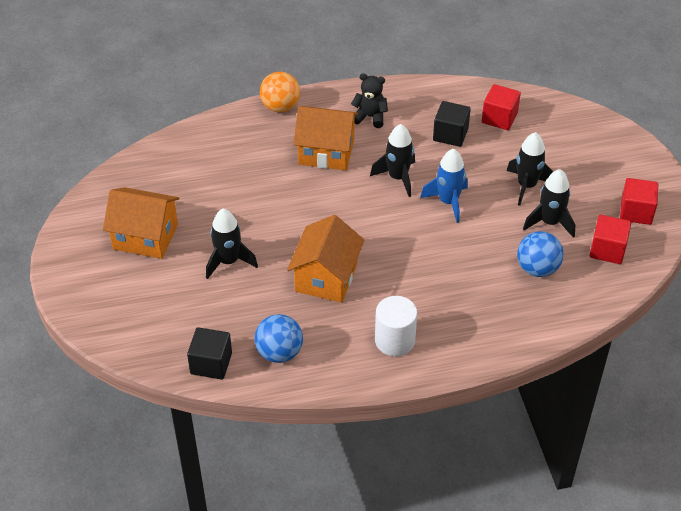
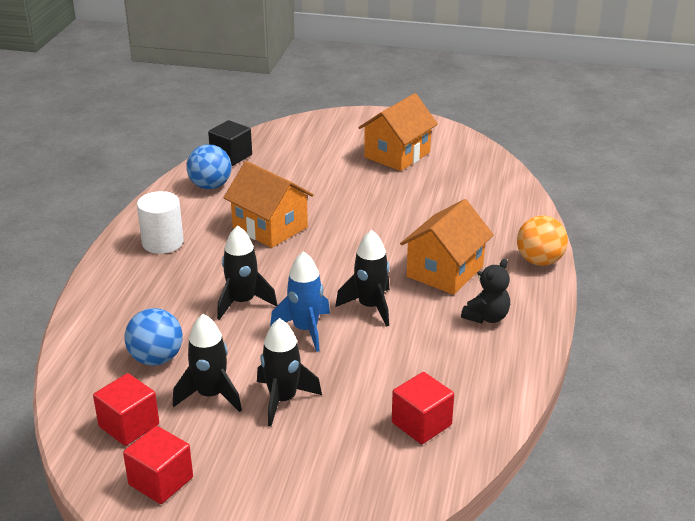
camera: 115 degrees right, 15 degrees down
(228, 261) = (334, 185): black rocket -> black rocket (242, 302)
(450, 134) = (416, 369): black cube -> none

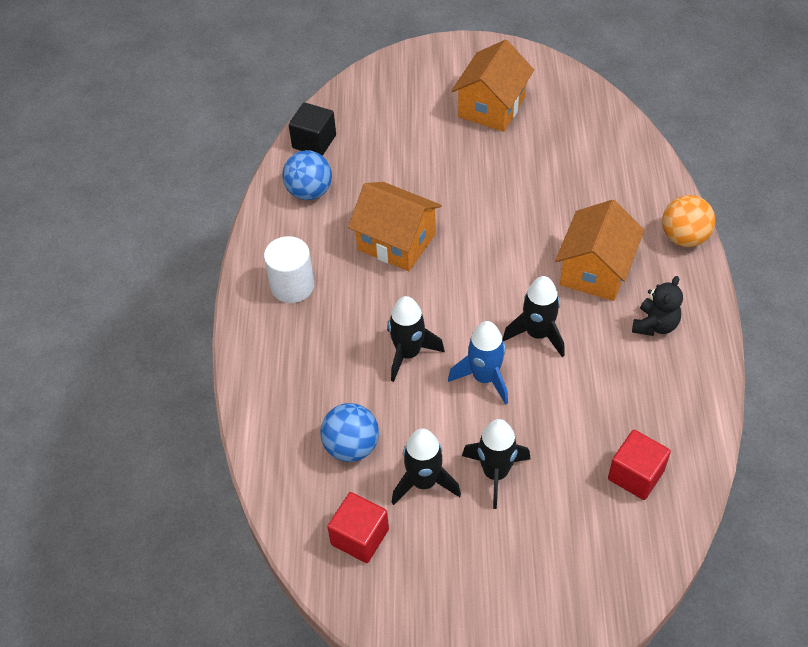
camera: 10 degrees left, 20 degrees up
(161, 481) = (418, 597): red cube -> none

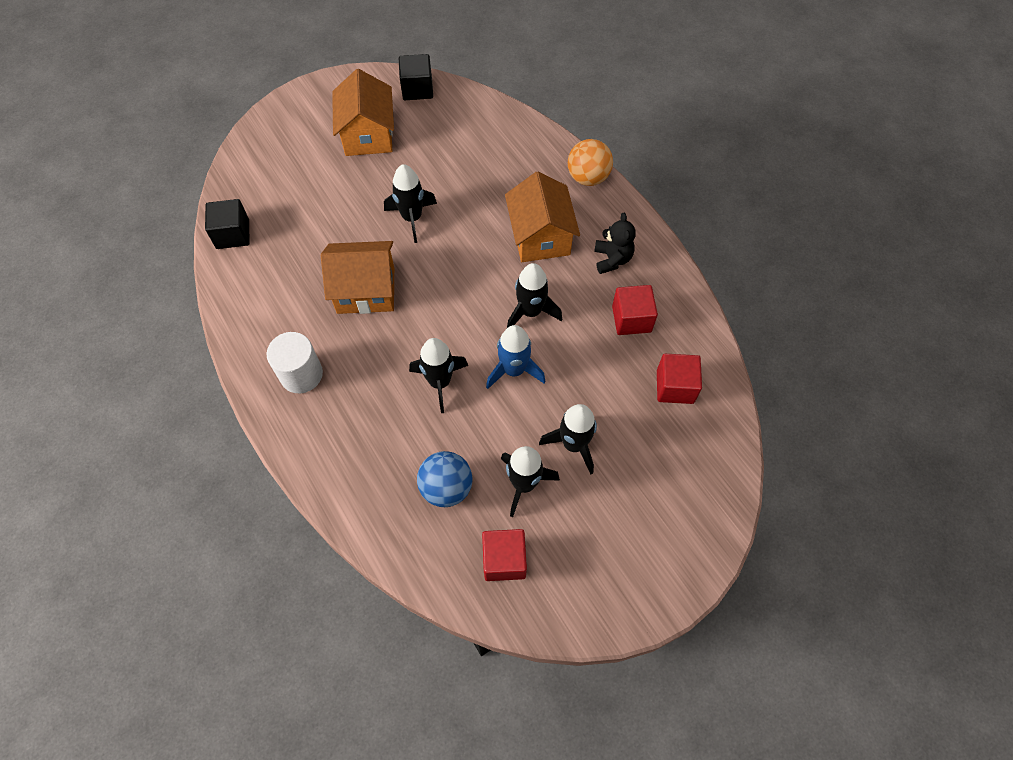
camera: 35 degrees left, 10 degrees up
(309, 192) = (259, 282): blue ball -> none
(482, 198) = (412, 218): none -> black rocket
(567, 85) = (417, 89): none -> black cube
(635, 390) = (631, 319): none -> red cube

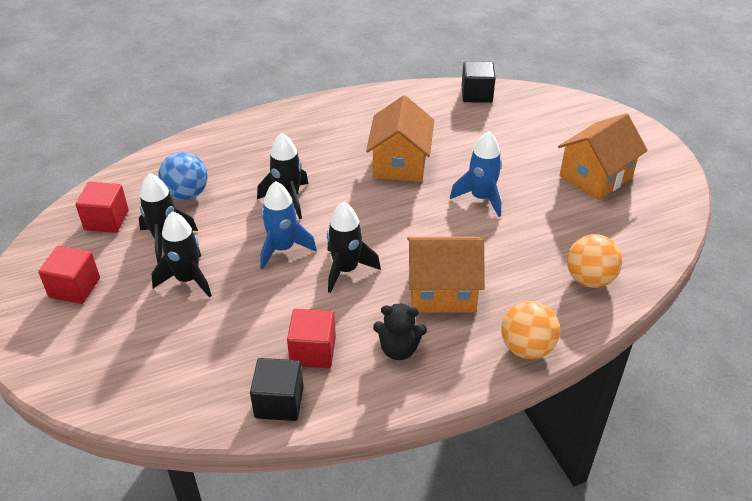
camera: 100 degrees right, 20 degrees down
(301, 374) = (324, 125): white cylinder -> none
(368, 135) = (595, 176): orange house -> orange house turned 45 degrees counterclockwise
(412, 218) = (481, 198): black rocket -> blue rocket
(417, 89) = (667, 217): black cube -> black cube (279, 402)
(504, 140) = (589, 279): none -> orange ball
(675, 387) = (215, 373): red cube -> red cube (74, 288)

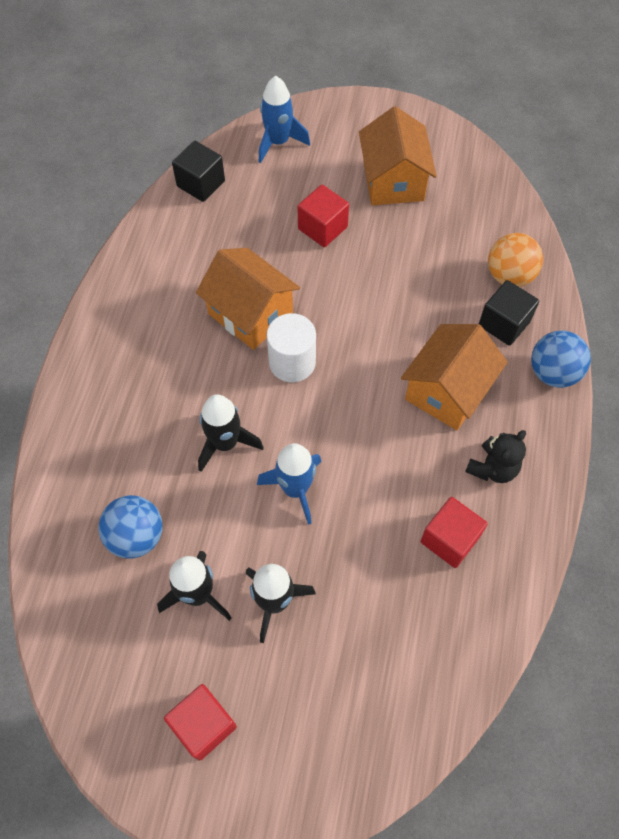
camera: 55 degrees left, 20 degrees up
(106, 220) = (114, 641): red cube -> red cube (322, 228)
(279, 402) = (492, 602): black cube -> black cube (504, 323)
(346, 270) = (365, 451): black rocket -> none
(382, 200) = (292, 362): none -> white cylinder
(481, 198) = (353, 282): blue rocket -> blue rocket (278, 142)
(526, 348) = (553, 373): orange ball -> blue ball

